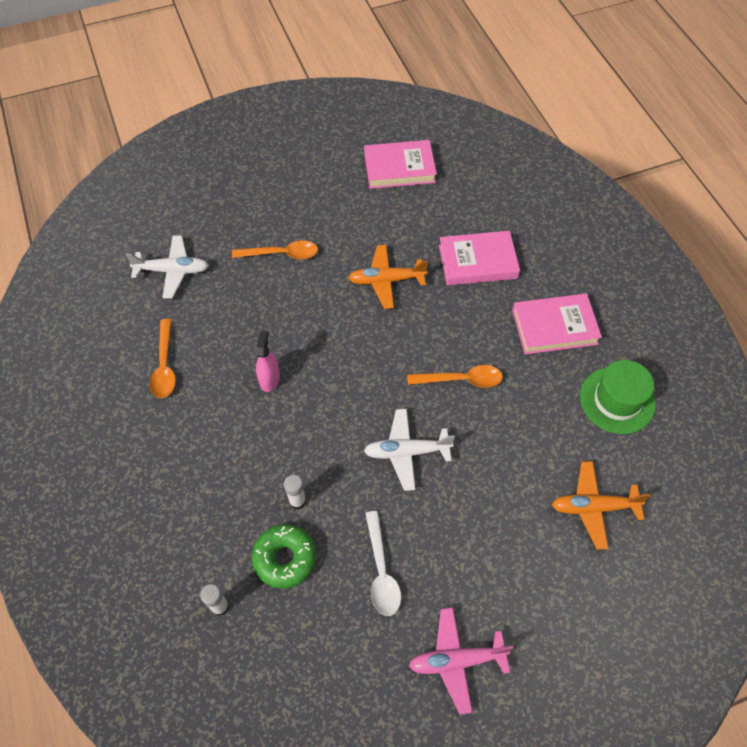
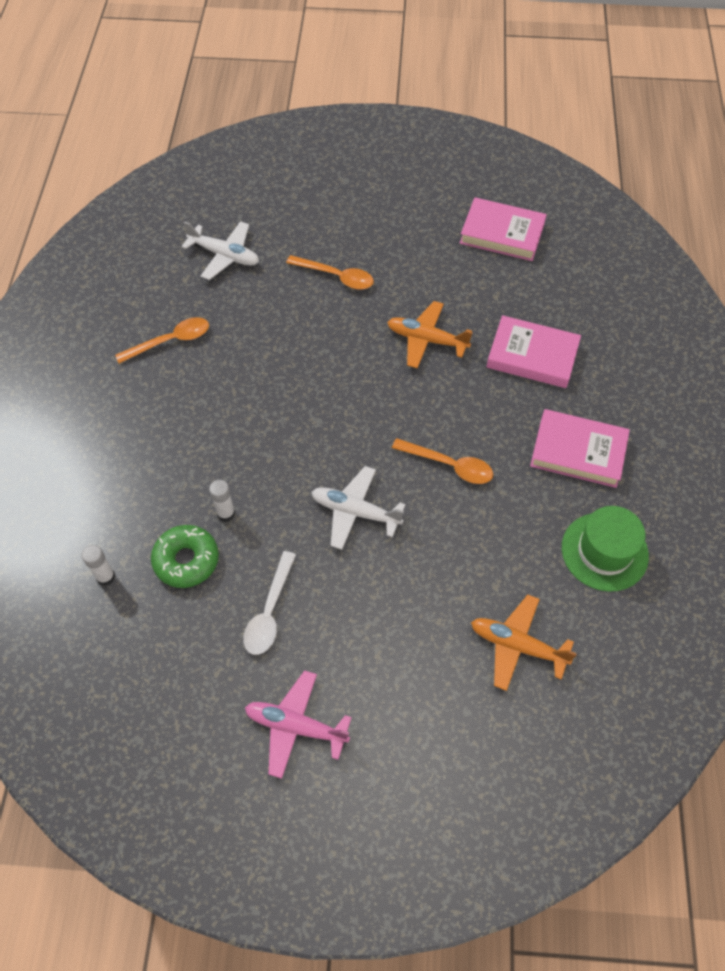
camera: 25 degrees right, 0 degrees up
(164, 366) = (171, 341): orange spoon -> orange spoon turned 135 degrees counterclockwise
(269, 379) = (261, 390): pink spray bottle -> none

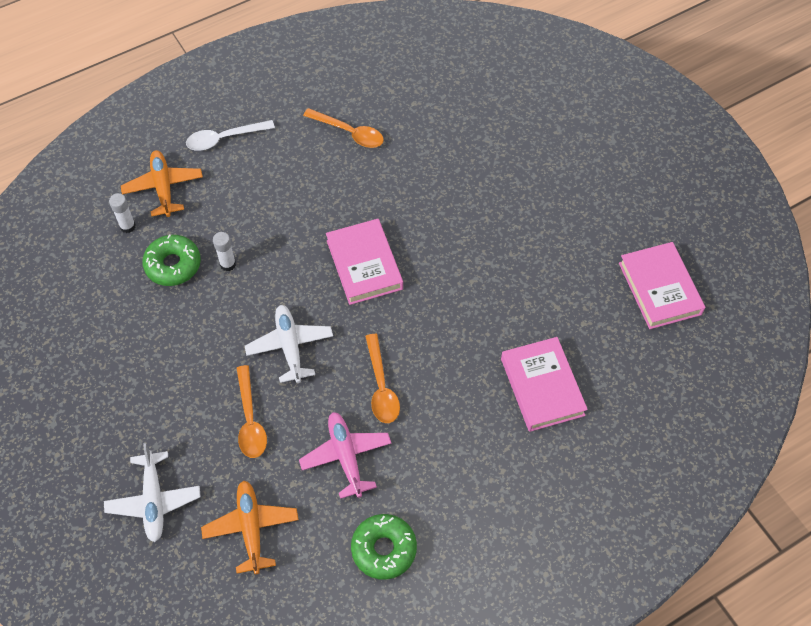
camera: 55 degrees right, 0 degrees up
(224, 255) = (458, 112): white plane -> white plane (154, 500)
(269, 612) = (167, 342): white spoon -> white spoon (223, 139)
(296, 726) = (90, 414): pink plane -> pink plane (346, 456)
(337, 277) = (503, 198): orange spoon -> orange spoon (250, 420)
(426, 340) = (493, 299): orange plane -> orange plane (163, 187)
(578, 451) = (469, 476): pink book -> pink book (364, 265)
(604, 551) = (384, 549): green hat -> green donut

